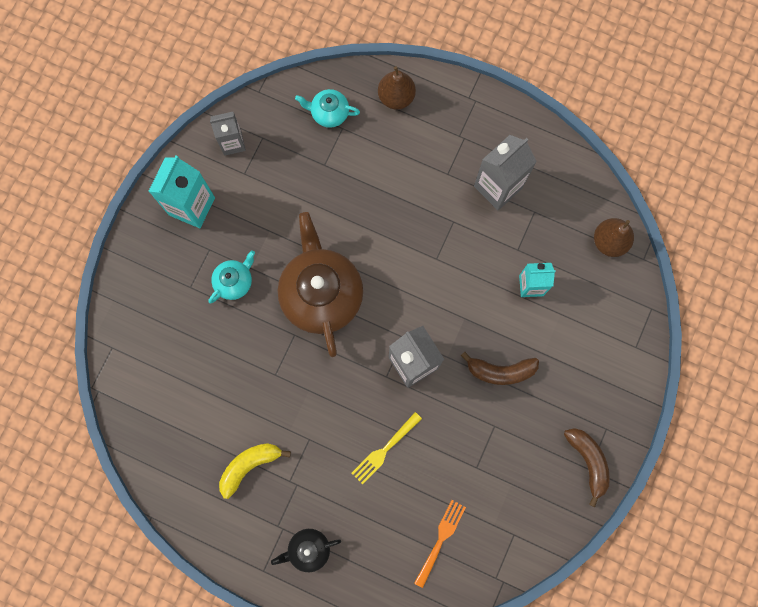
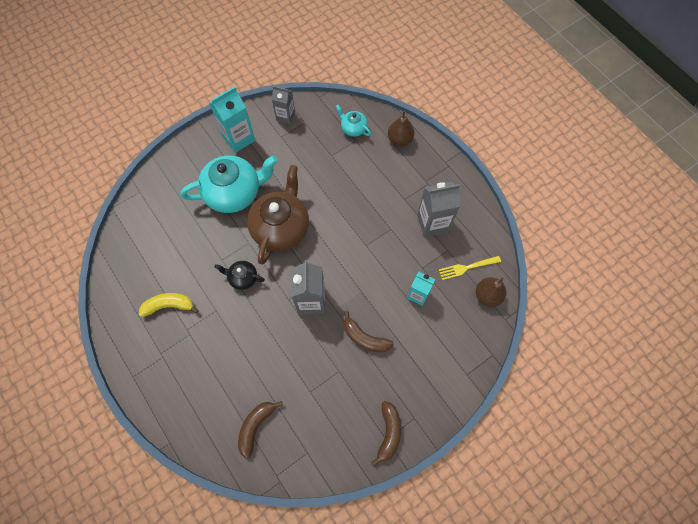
camera: 30 degrees right, 10 degrees down
(234, 281) = (234, 193): turquoise teapot -> turquoise teapot, size x2.09
(308, 549) = (169, 380): black teapot -> black teapot (242, 278)
(385, 449) = (258, 344): yellow fork -> yellow fork (467, 267)
(440, 540) = (256, 426): orange fork -> brown banana

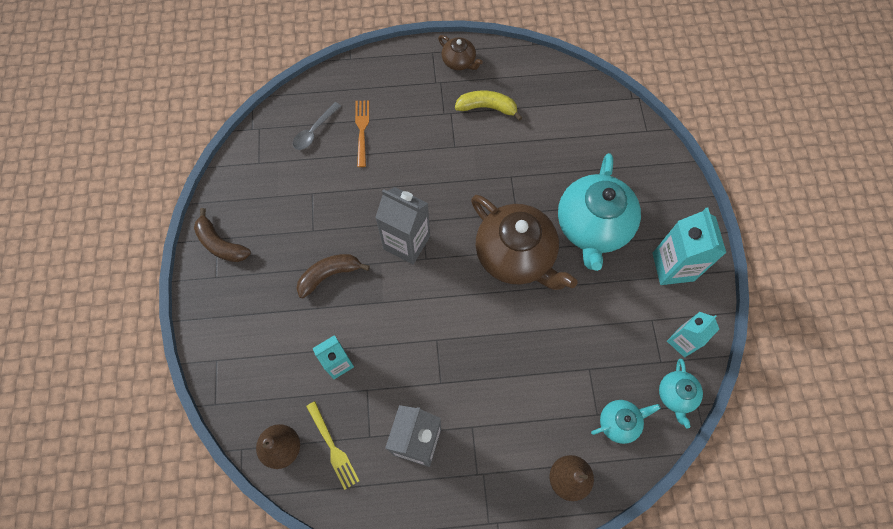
camera: 120 degrees right, 0 degrees up
(133, 350) = (459, 62): none -> brown teapot
(169, 306) = (487, 108): yellow banana -> yellow banana turned 105 degrees counterclockwise
(236, 388) = (362, 131): none -> orange fork
(242, 278) = (476, 187): black teapot -> none
(256, 426) = (314, 131): brown banana -> grey spoon
(285, 116) = (682, 341): grey carton -> turquoise carton
(320, 108) = (676, 395): none -> turquoise teapot
(467, 267) = (332, 447): yellow fork -> yellow fork turned 135 degrees clockwise

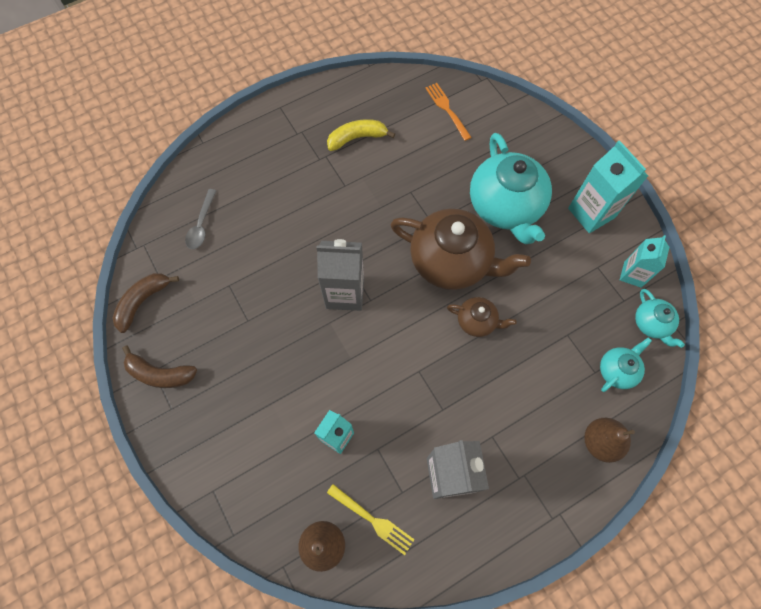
camera: 25 degrees left, 0 degrees up
(329, 275) = (285, 356): brown banana -> brown banana (143, 301)
(362, 131) = (249, 206): orange fork -> orange fork (447, 110)
(459, 62) = (310, 106): brown teapot -> brown teapot (477, 321)

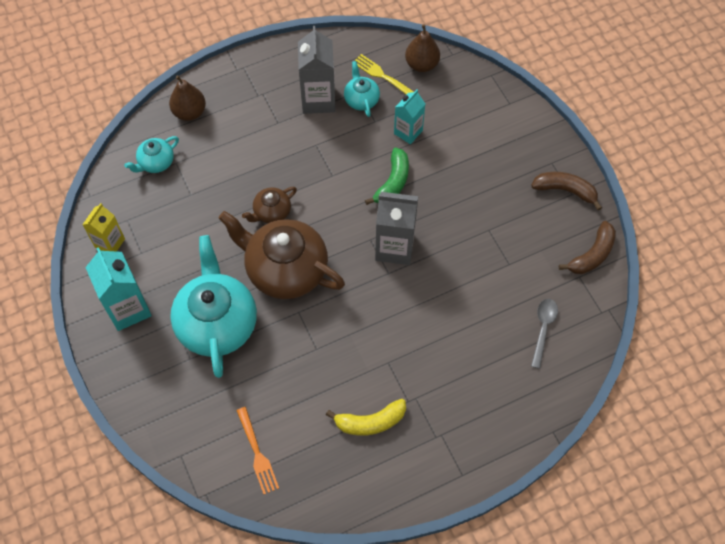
camera: 175 degrees left, 5 degrees down
(351, 368) = (393, 182): none -> green banana
(477, 321) = (271, 212): brown teapot -> brown teapot turned 60 degrees counterclockwise
(632, 274) = (110, 243): turquoise carton -> yellow carton
(651, 324) = (110, 197): turquoise teapot -> turquoise teapot (361, 99)

